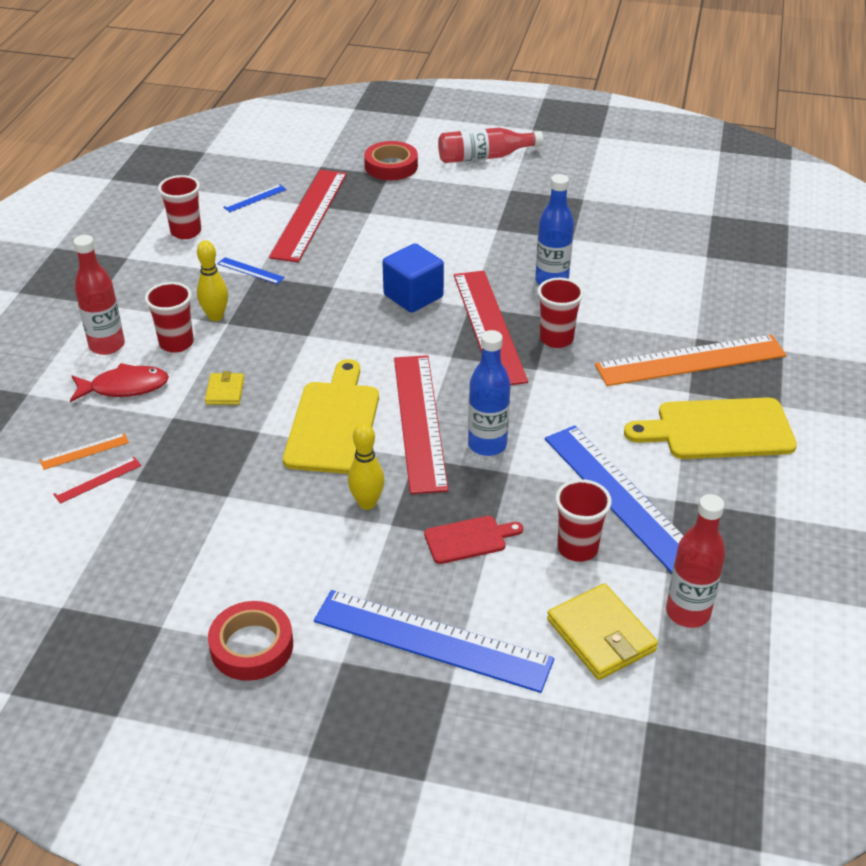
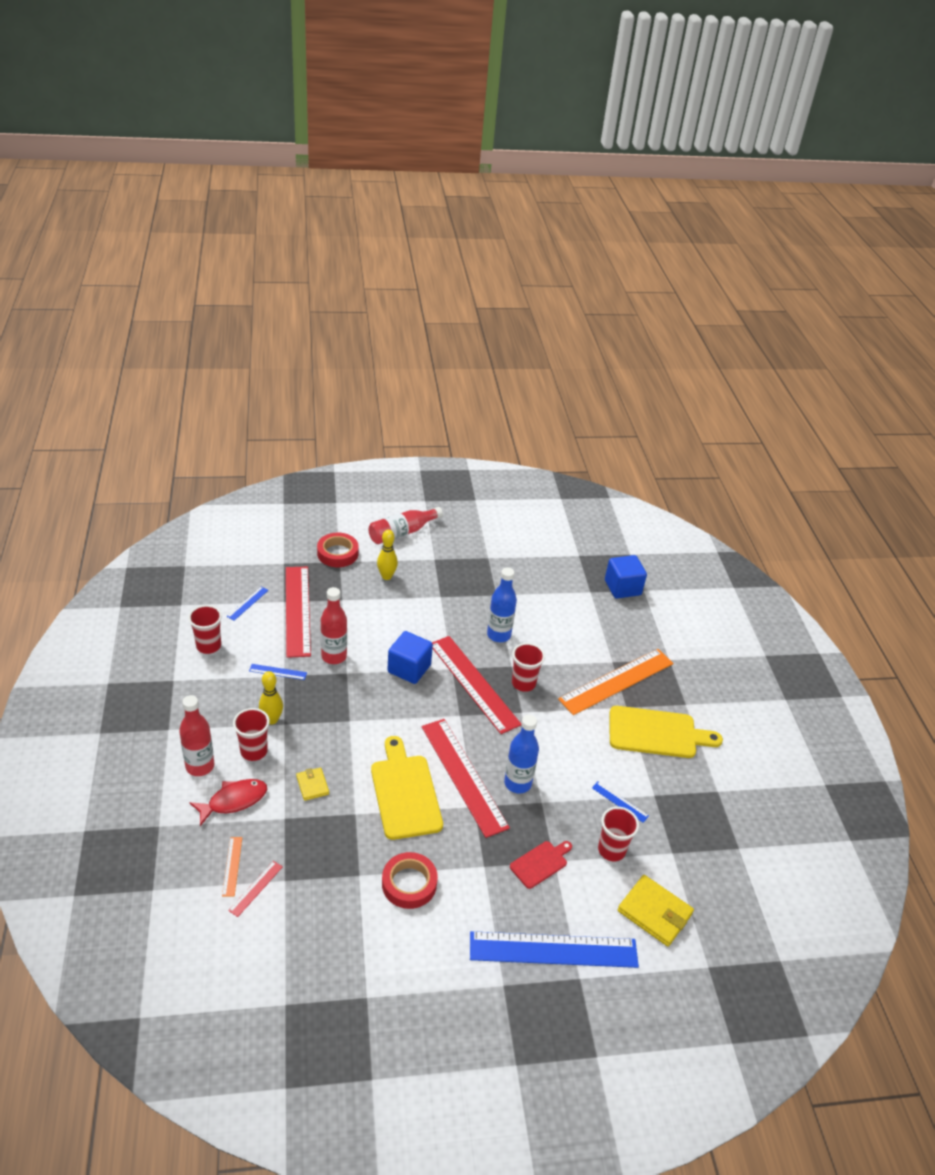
camera: 25 degrees left, 0 degrees up
(84, 451) = (232, 866): orange ruler -> orange ruler turned 45 degrees counterclockwise
(252, 646) = (437, 993): red tape -> red tape (409, 883)
(367, 503) = (460, 853): yellow bowling pin -> yellow bowling pin (386, 576)
(620, 496) = (620, 802): blue ruler -> blue ruler, size x0.42
(687, 612) = (697, 879): red bottle -> red bottle (334, 656)
(718, 430) = (657, 733): yellow cutting board -> yellow cutting board turned 150 degrees counterclockwise
(756, 259) = (622, 588): none -> blue cube

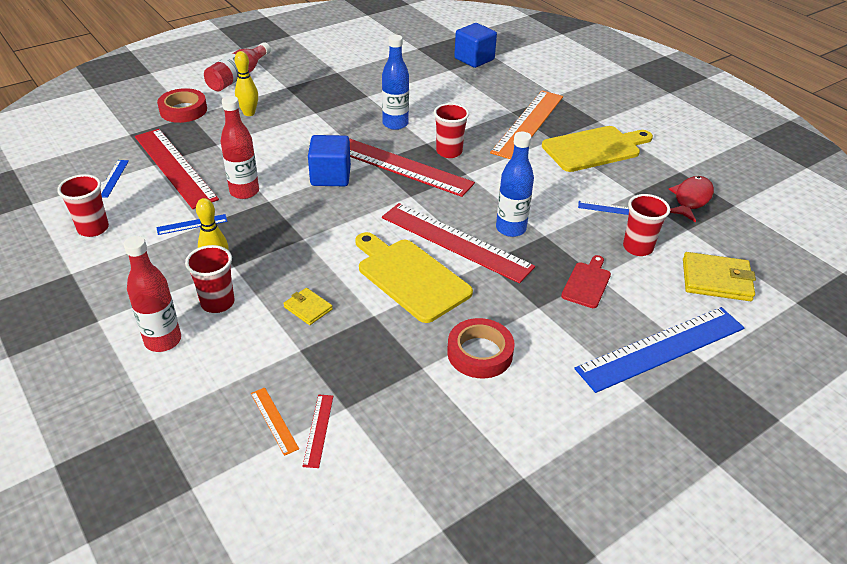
camera: 25 degrees left, 0 degrees up
(234, 801) = (228, 357): red fish -> red fish (691, 199)

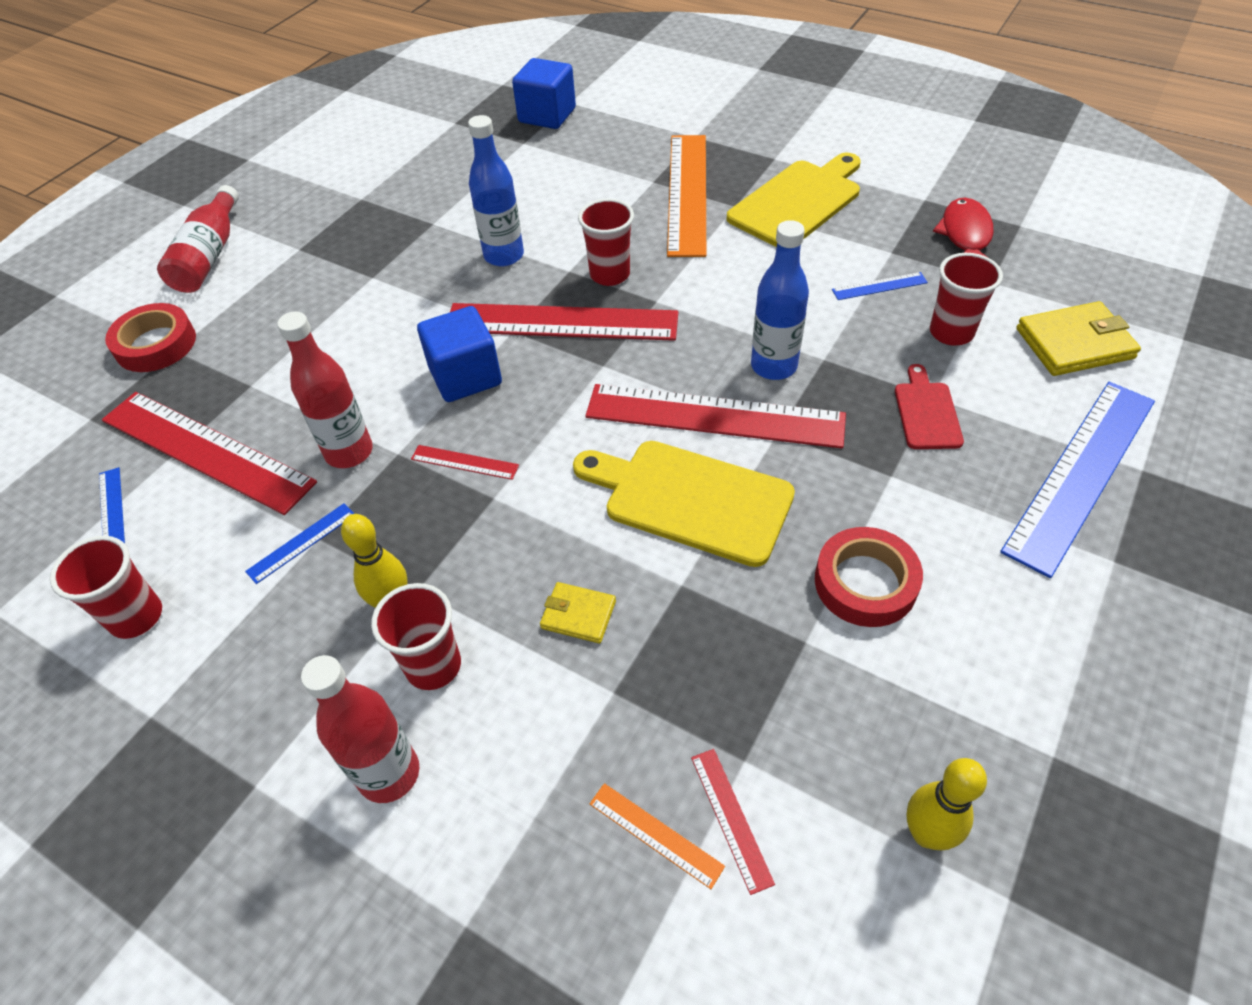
camera: 20 degrees left, 10 degrees up
(249, 113) = (268, 313): yellow bowling pin -> yellow bowling pin (926, 833)
(300, 217) = (464, 462): none -> red ruler

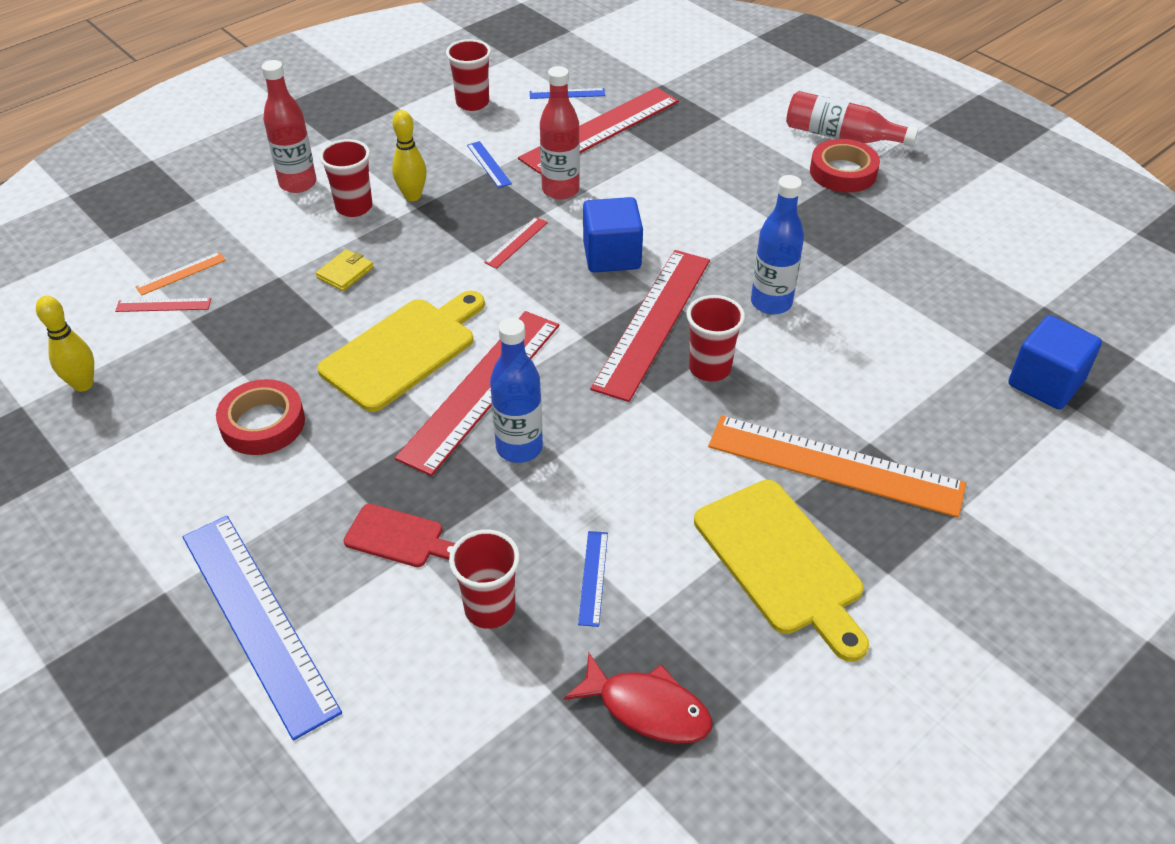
camera: 105 degrees right, 5 degrees down
(156, 344) = (732, 110): red tape -> red tape (843, 172)
(1074, 343) = (413, 717): yellow wallet -> none

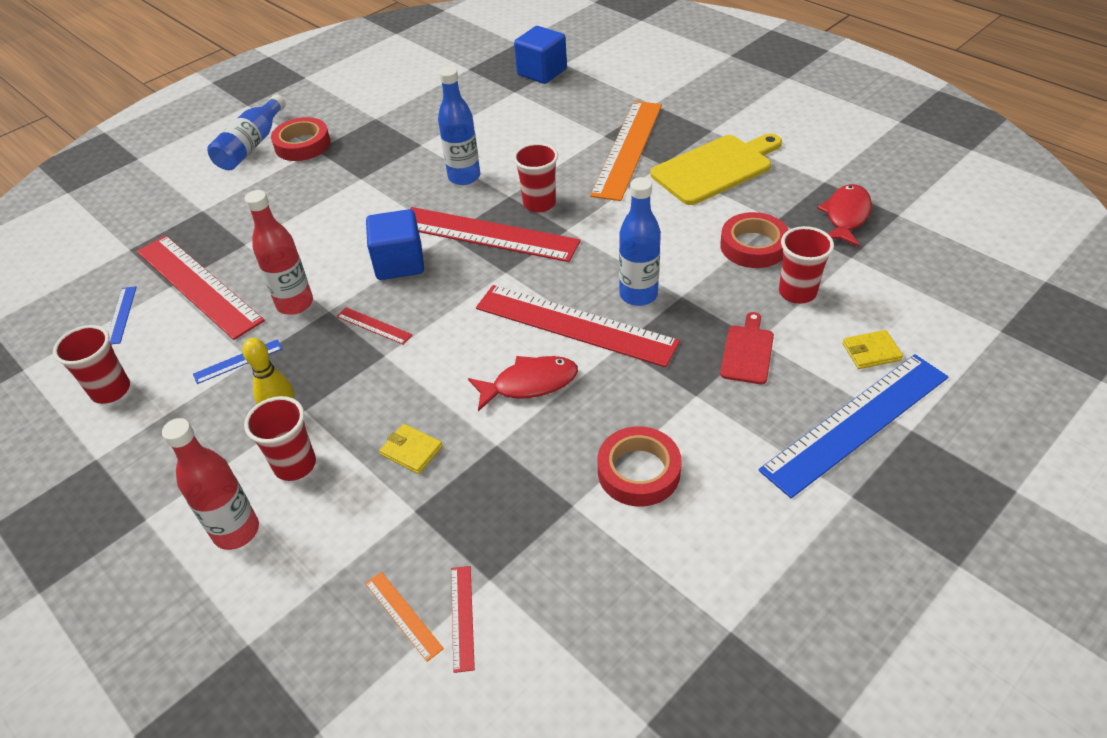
camera: 90 degrees left, 0 degrees up
(83, 384) = (604, 662): yellow bowling pin -> none
(362, 666) = (871, 352): none -> yellow wallet
(403, 351) = (530, 384): yellow cutting board -> red fish
(593, 577) = (753, 246): blue ruler -> red tape
(841, 136) = (251, 145): red bottle -> blue bottle

